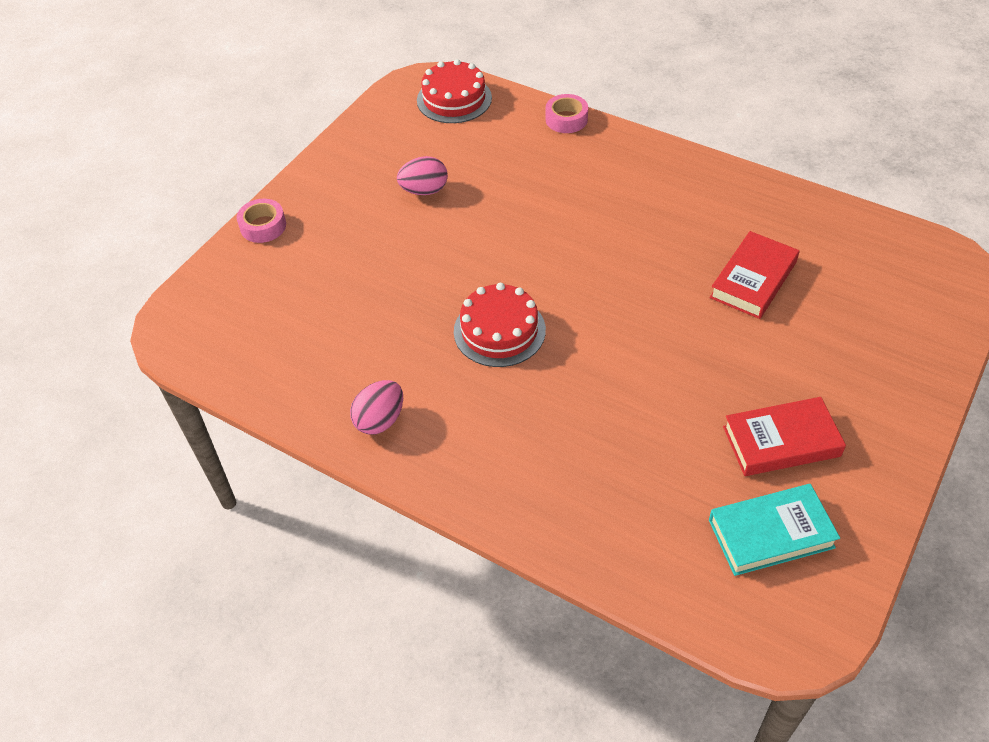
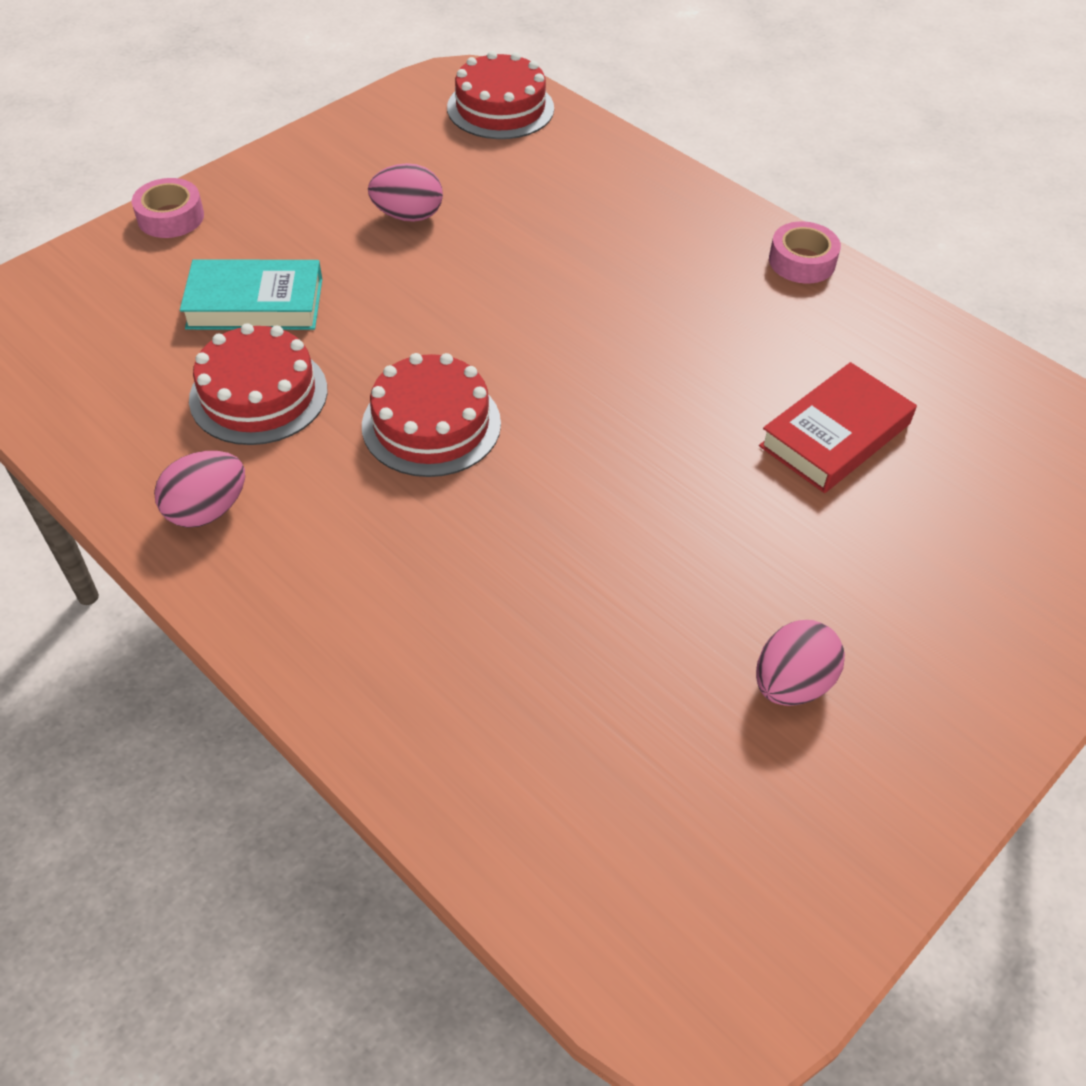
camera: 10 degrees right, 0 degrees up
(379, 336) = (258, 394): none -> red cake
(566, 119) = (645, 163): pink tape -> pink tape (802, 261)
(771, 533) = (722, 824): turquoise book -> turquoise book (255, 303)
(781, 441) = (791, 684): red book -> pink egg

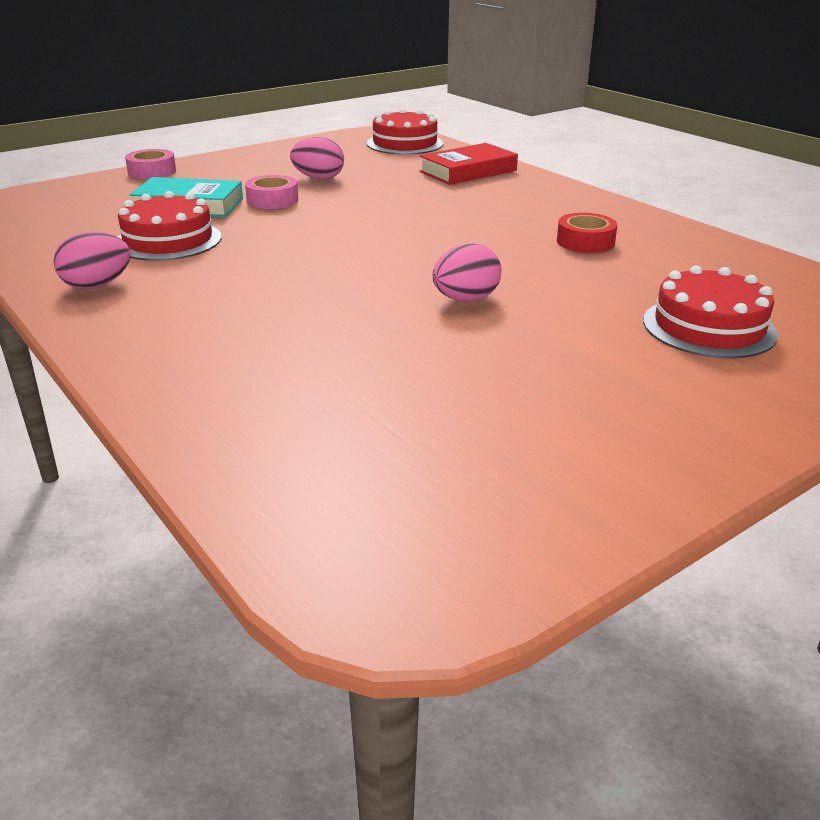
camera: 10 degrees right, 20 degrees down
(431, 424) = (290, 259): red cake -> red cake (709, 327)
(783, 346) = (585, 242): none -> red tape
(791, 684) = (545, 402): pink egg -> pink egg (465, 299)
(802, 261) = (610, 208): pink tape -> pink tape (272, 200)
(835, 435) = (618, 282): red book -> red book (468, 171)

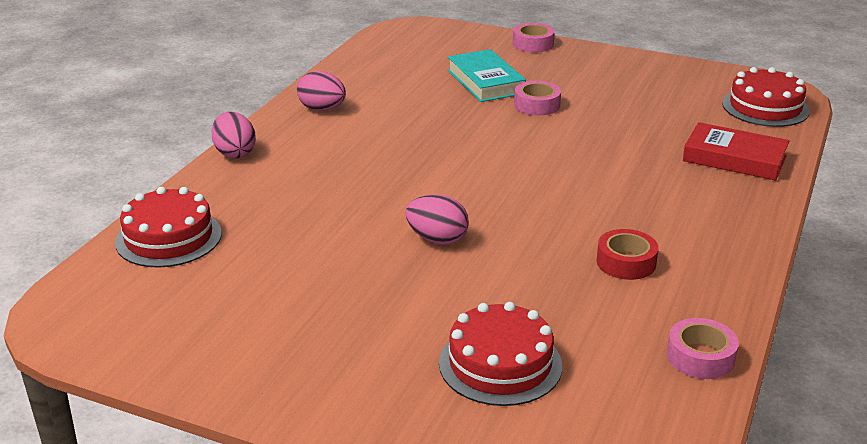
camera: 60 degrees right, 0 degrees up
(168, 240) = (415, 100): red cake -> red cake (168, 238)
(318, 178) = (611, 104): pink egg -> pink egg (235, 153)
(742, 256) = (700, 357): none -> pink tape

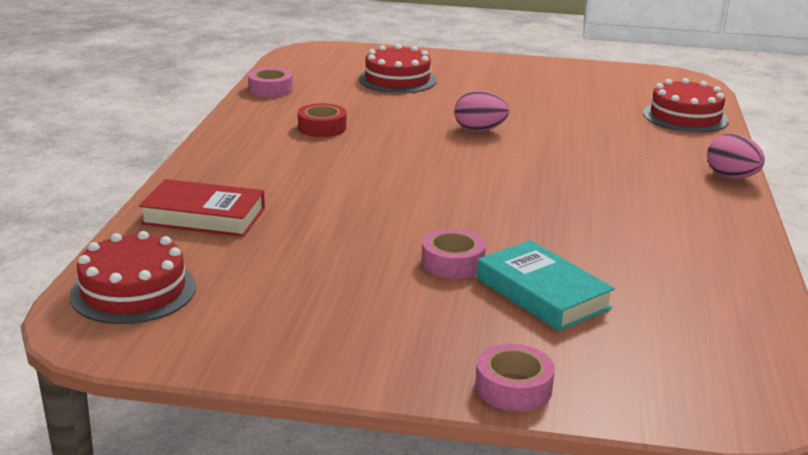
camera: 165 degrees right, 5 degrees down
(322, 109) = (709, 231): pink egg -> none

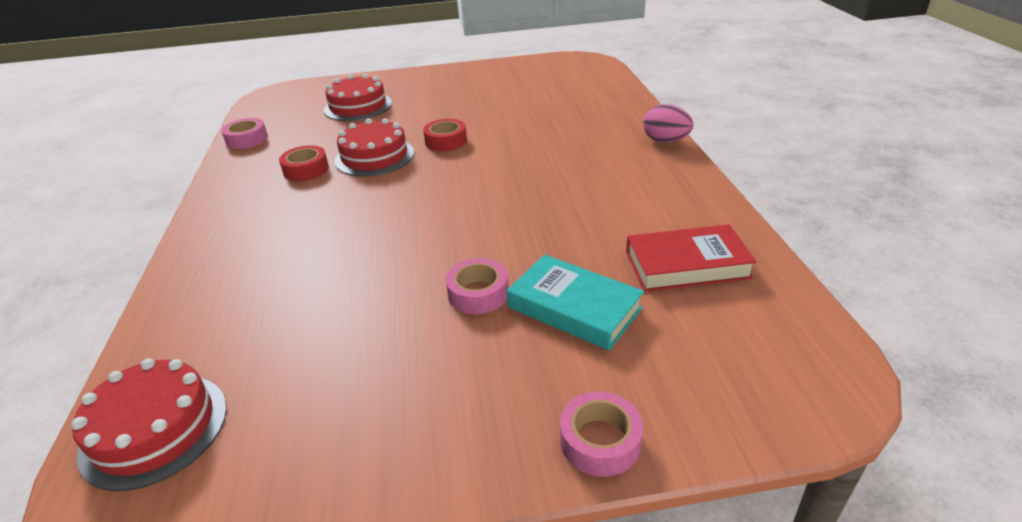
camera: 15 degrees left, 10 degrees up
(204, 216) = (214, 302): red book -> red book (687, 265)
(479, 130) = (446, 141): pink egg -> red tape
(685, 117) = (602, 93): red cake -> red cake (374, 157)

